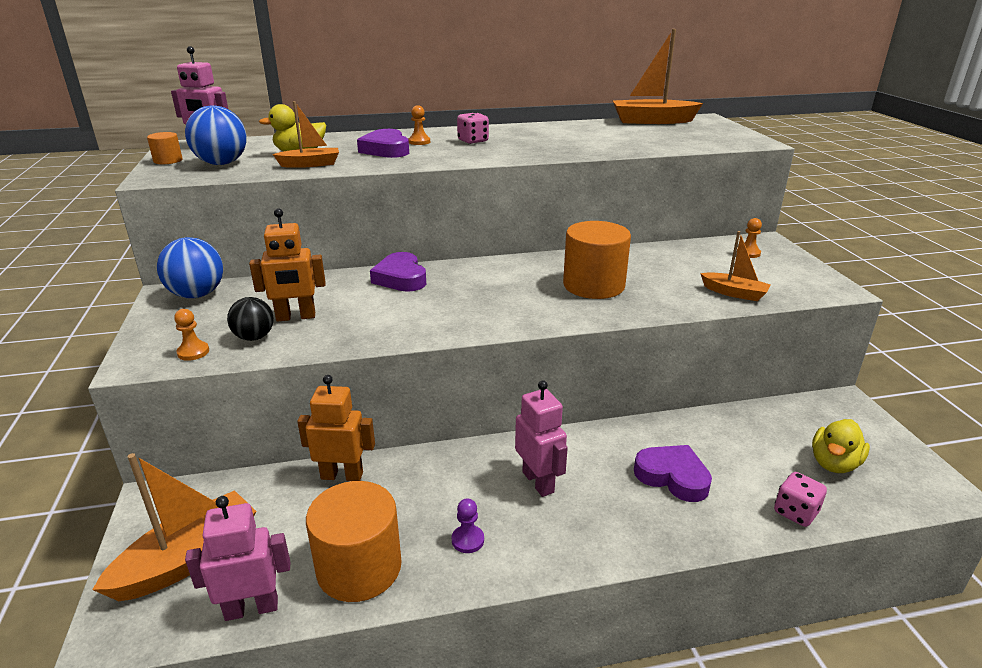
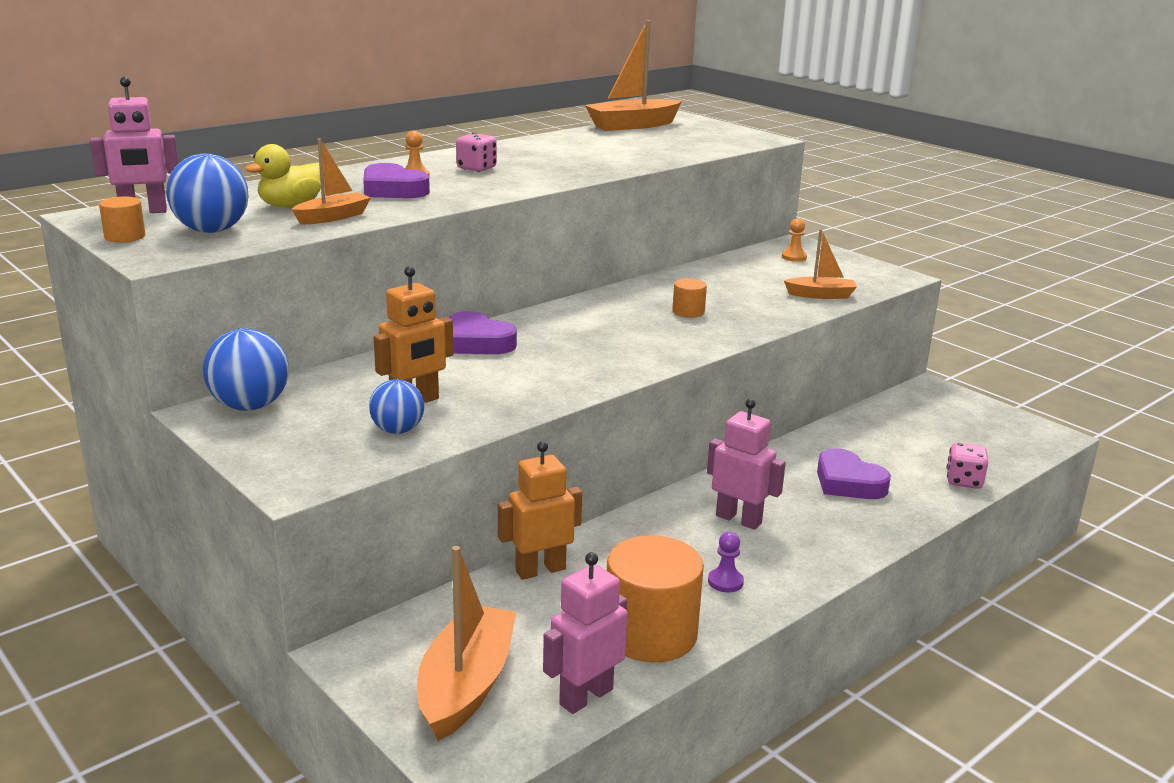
camera: 30 degrees left, 5 degrees down
(193, 352) = (348, 459): orange pawn -> none
(254, 337) = (397, 430): black ball -> blue ball
(593, 285) = (688, 312): orange cylinder -> orange cylinder, size x0.46
(672, 477) = (848, 482): purple heart -> purple heart turned 135 degrees counterclockwise
(834, 463) = (961, 438): yellow duck -> none

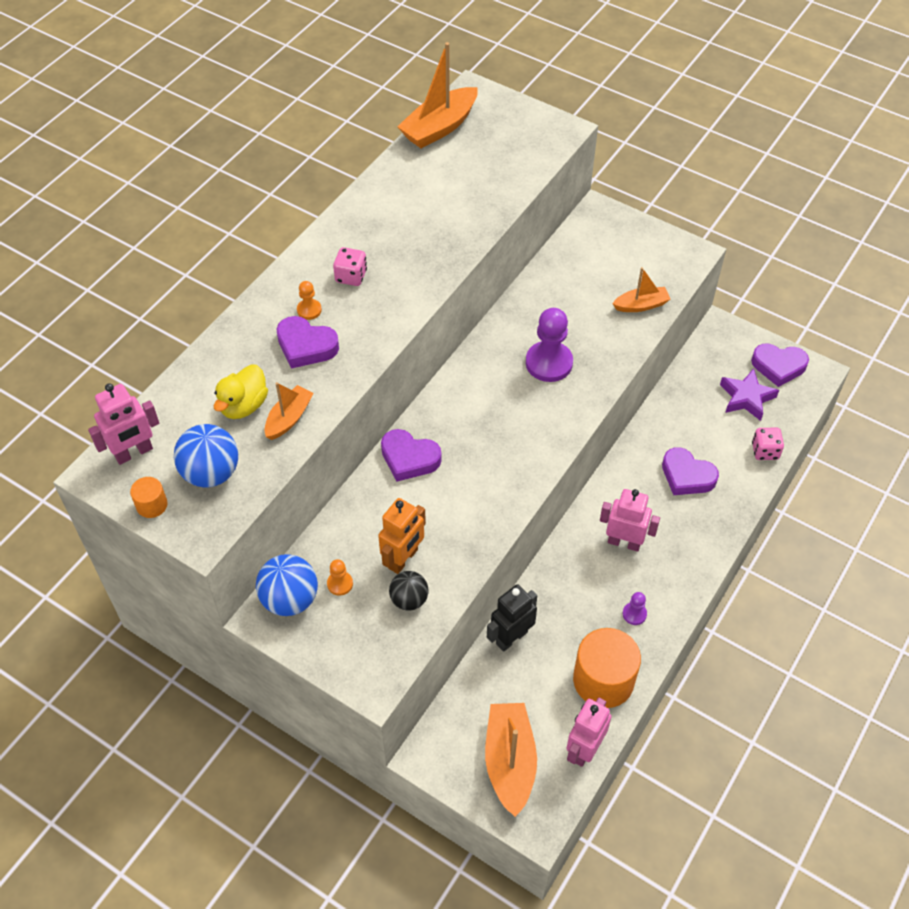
camera: 15 degrees left, 30 degrees up
(397, 430) = (409, 599): blue ball -> black ball
(540, 570) = (511, 637): orange robot -> black robot
(688, 312) = (549, 363): orange cylinder -> purple pawn
(794, 257) = (603, 240): orange pawn -> orange pawn (340, 584)
(950, 438) = (746, 398): none -> purple star
(1000, 423) = (778, 366): none -> purple heart

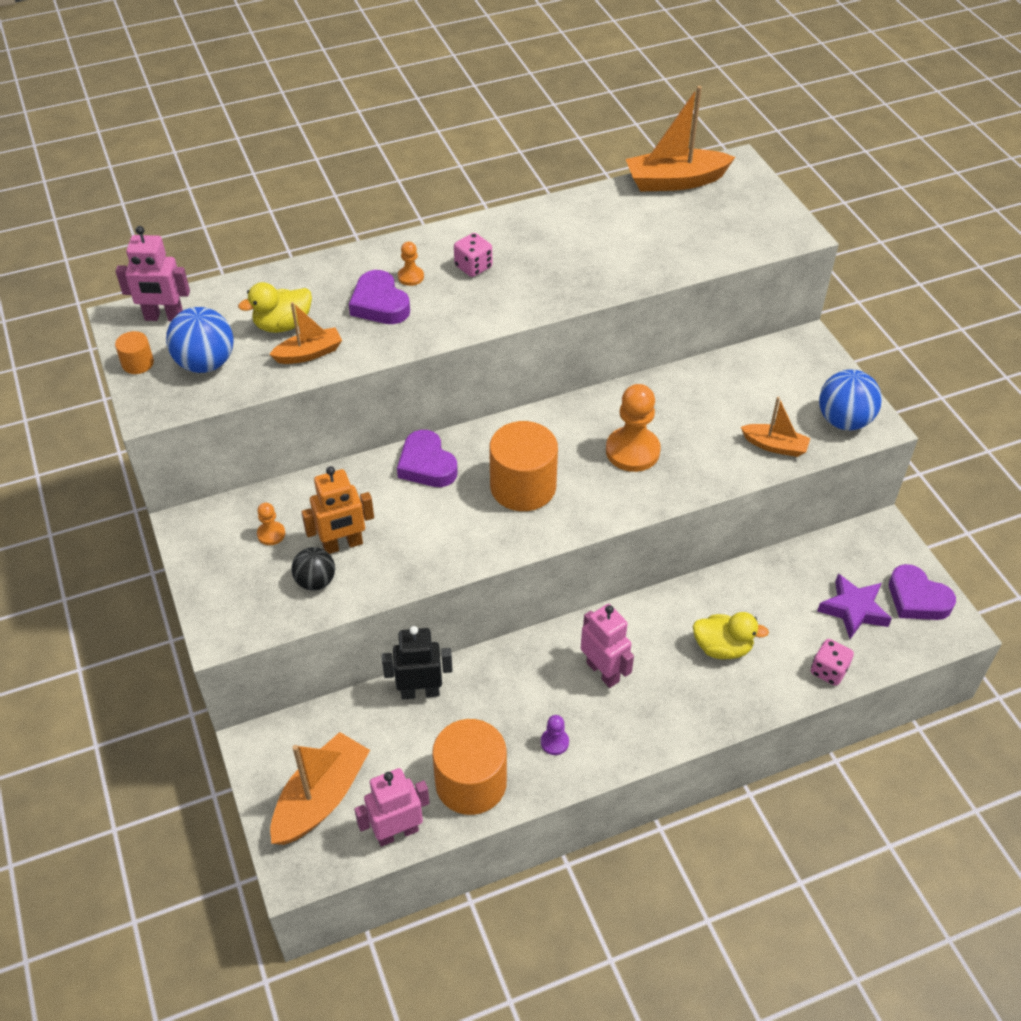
camera: 35 degrees right, 5 degrees down
(290, 599) = (220, 523): blue ball -> blue ball (844, 420)
(495, 435) = (523, 486): none -> orange cylinder
(549, 363) = (632, 451): purple pawn -> orange pawn
(687, 476) = (722, 648): purple heart -> yellow duck

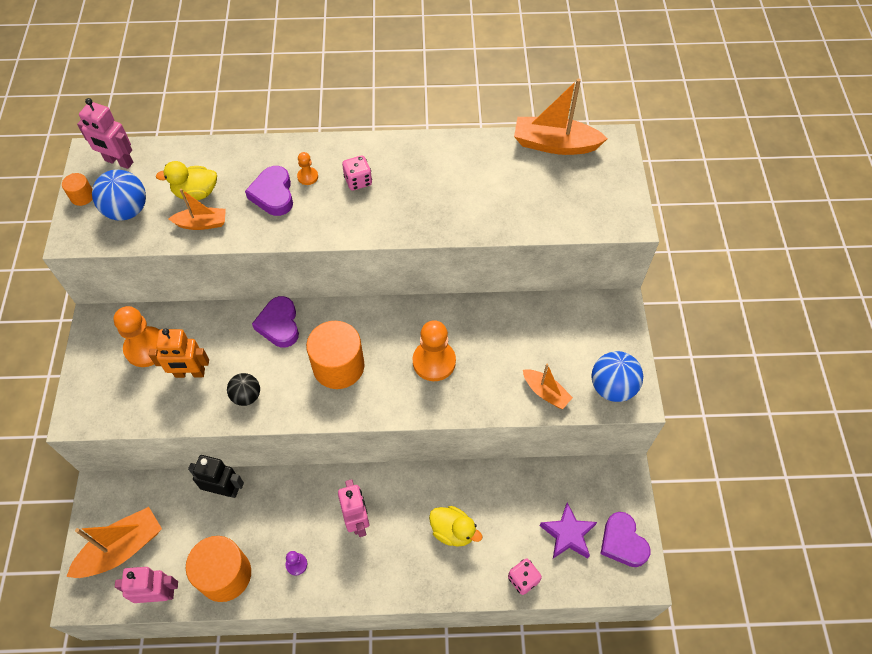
camera: 20 degrees right, 10 degrees up
(271, 534) = (146, 348): orange pawn -> orange pawn, size x2.06
(315, 581) = (157, 397): black ball -> black ball (246, 396)

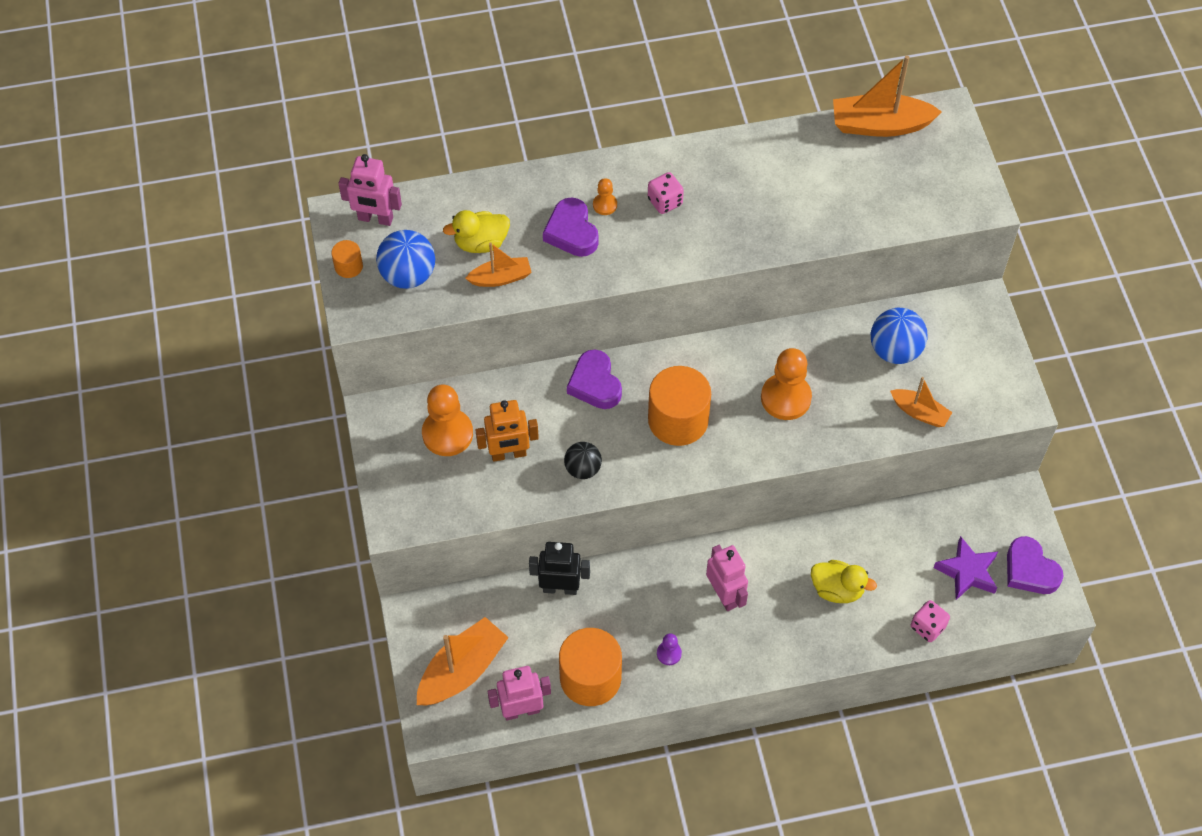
camera: 10 degrees left, 0 degrees up
(612, 387) = (992, 395): blue ball -> blue ball (895, 350)

